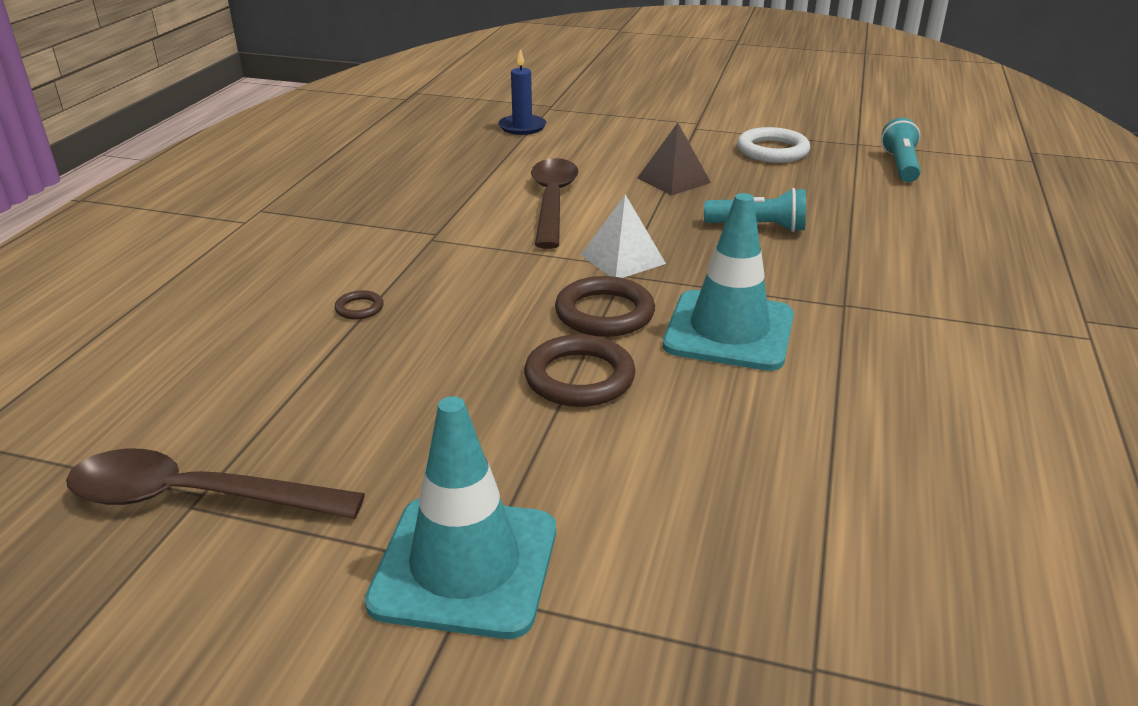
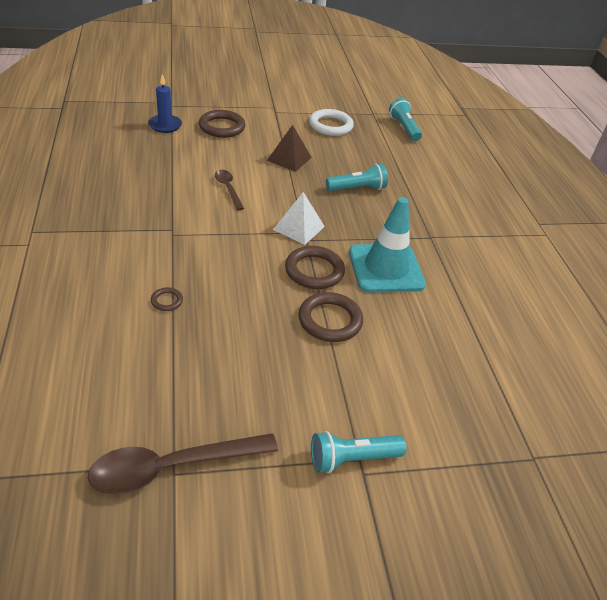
camera: 30 degrees left, 10 degrees up
(465, 566) = (352, 459): turquoise traffic cone -> turquoise flashlight
(552, 202) = (228, 189): brown spoon -> brown spoon, size x0.55
(600, 136) = (222, 127): none -> brown ring

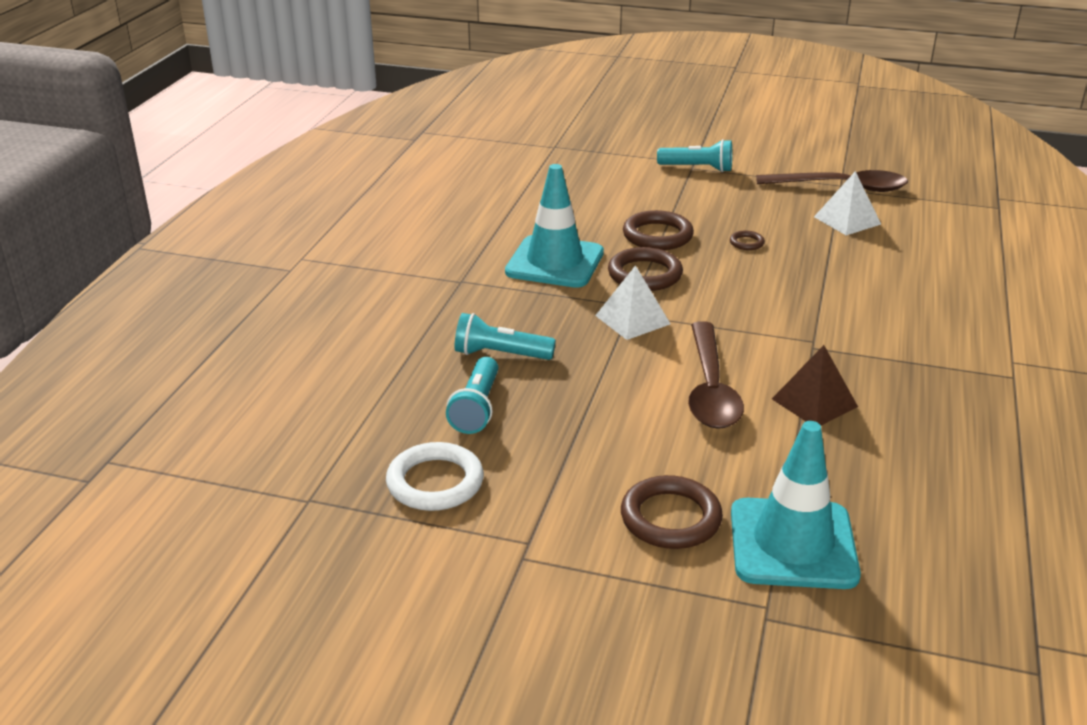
camera: 150 degrees left, 10 degrees down
(160, 394) = (847, 220): none -> white pyramid
(165, 125) = (793, 544): blue candle -> turquoise traffic cone
(167, 301) = (831, 278): brown ring -> brown ring (746, 243)
(228, 189) = (710, 388): brown spoon -> brown spoon, size x1.82
(289, 159) = (575, 423): brown pyramid -> brown pyramid (814, 402)
(404, 128) = (286, 450): turquoise flashlight -> turquoise flashlight (476, 408)

